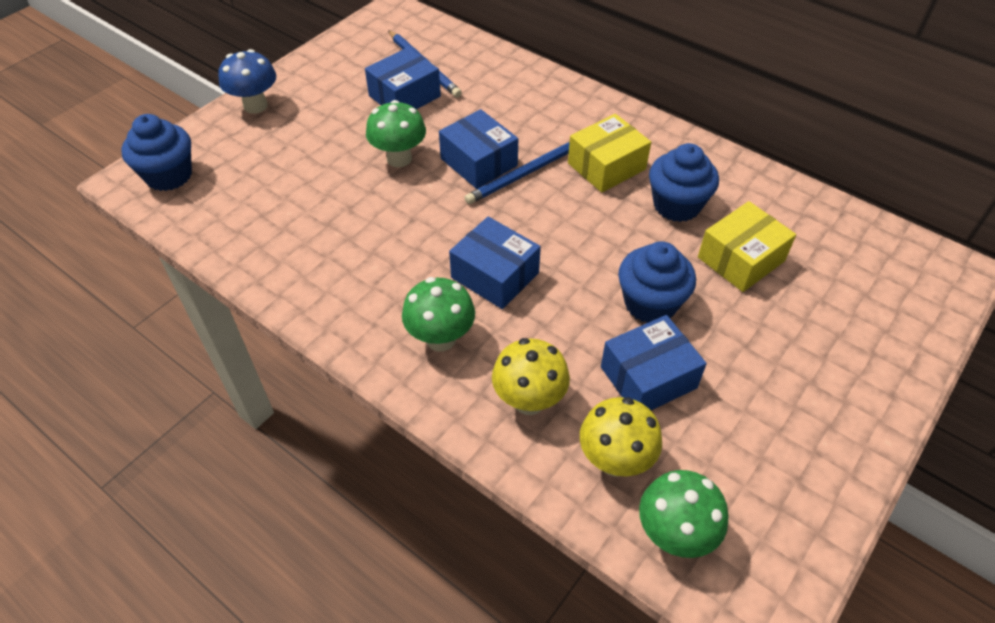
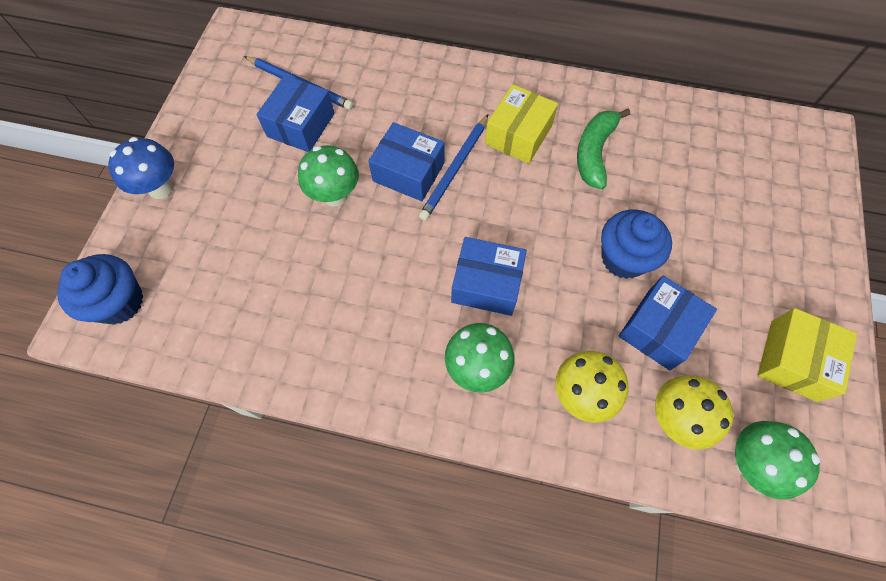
camera: 25 degrees left, 15 degrees up
(676, 205) = (594, 153): blue cupcake -> green banana
(741, 259) = (669, 186): yellow box -> yellow box (793, 360)

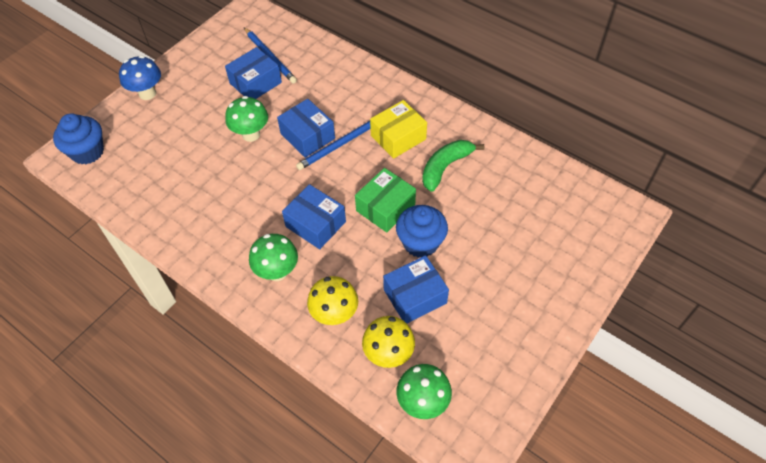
camera: 25 degrees right, 10 degrees down
(557, 229) = (385, 207): none -> green box
(793, 360) = (499, 354): yellow box -> none

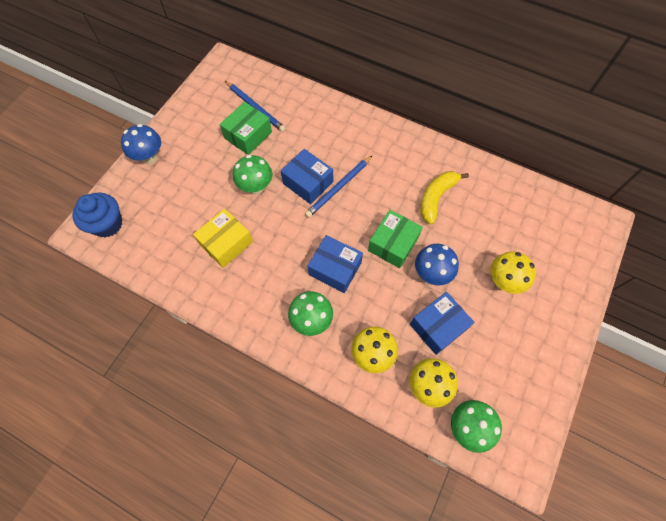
camera: 10 degrees left, 10 degrees up
(255, 83) = (248, 135): blue box -> green box
(398, 137) = (388, 174): yellow box -> yellow box (226, 243)
(420, 243) = (431, 274): blue cupcake -> blue mushroom
(445, 167) = (436, 198): green banana -> yellow banana
(500, 261) = (503, 282): none -> yellow mushroom

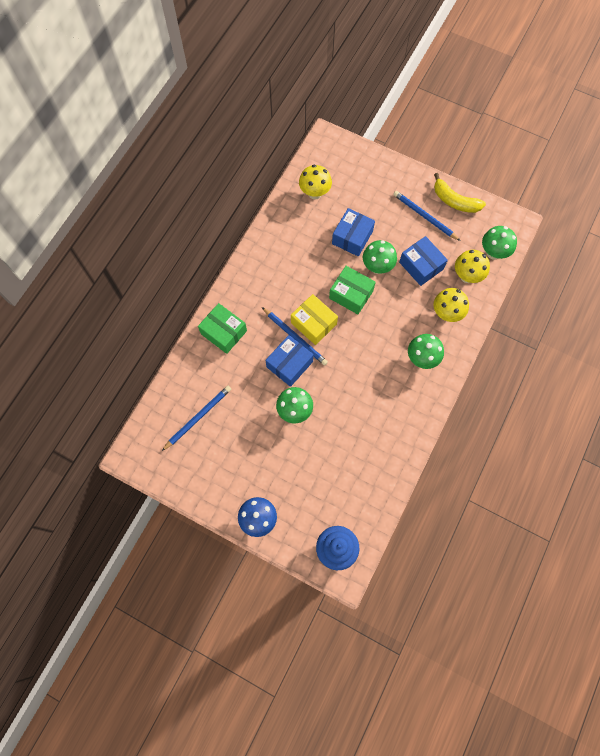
camera: 90 degrees left, 5 degrees up
(226, 243) = (354, 433): yellow box -> yellow box (313, 323)
(248, 135) = (233, 422): green box -> green box (223, 332)
(335, 268) = (375, 340): blue box -> blue box (352, 237)
(431, 274) = (377, 267): blue mushroom -> green mushroom
(436, 198) = (305, 258): yellow banana -> yellow banana (454, 201)
(503, 282) = (382, 216): yellow mushroom -> yellow mushroom (314, 193)
(511, 335) = (424, 216): none -> blue pencil

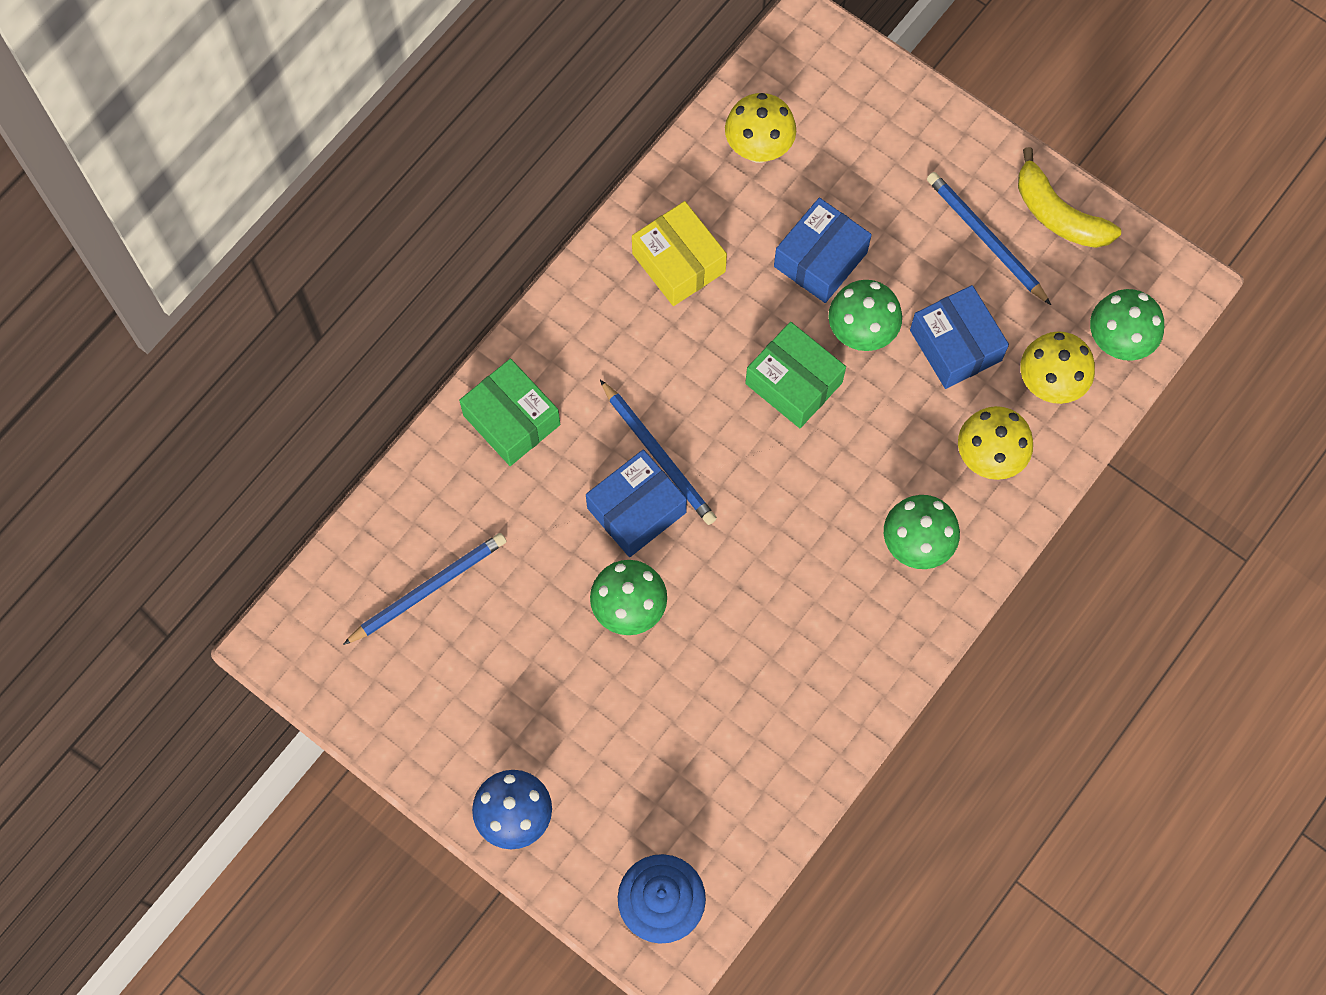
camera: 10 degrees right, 0 degrees up
(313, 323) = (703, 432): yellow box -> yellow box (678, 263)

